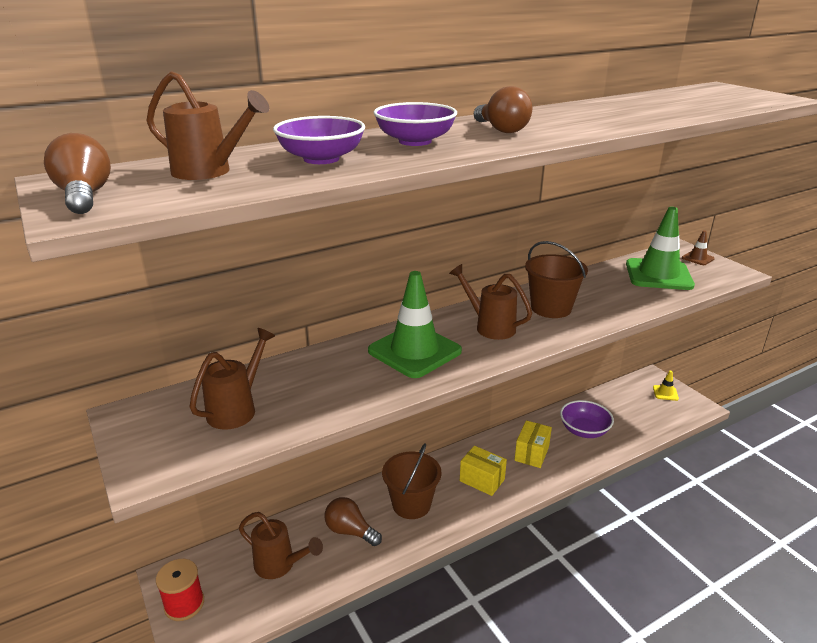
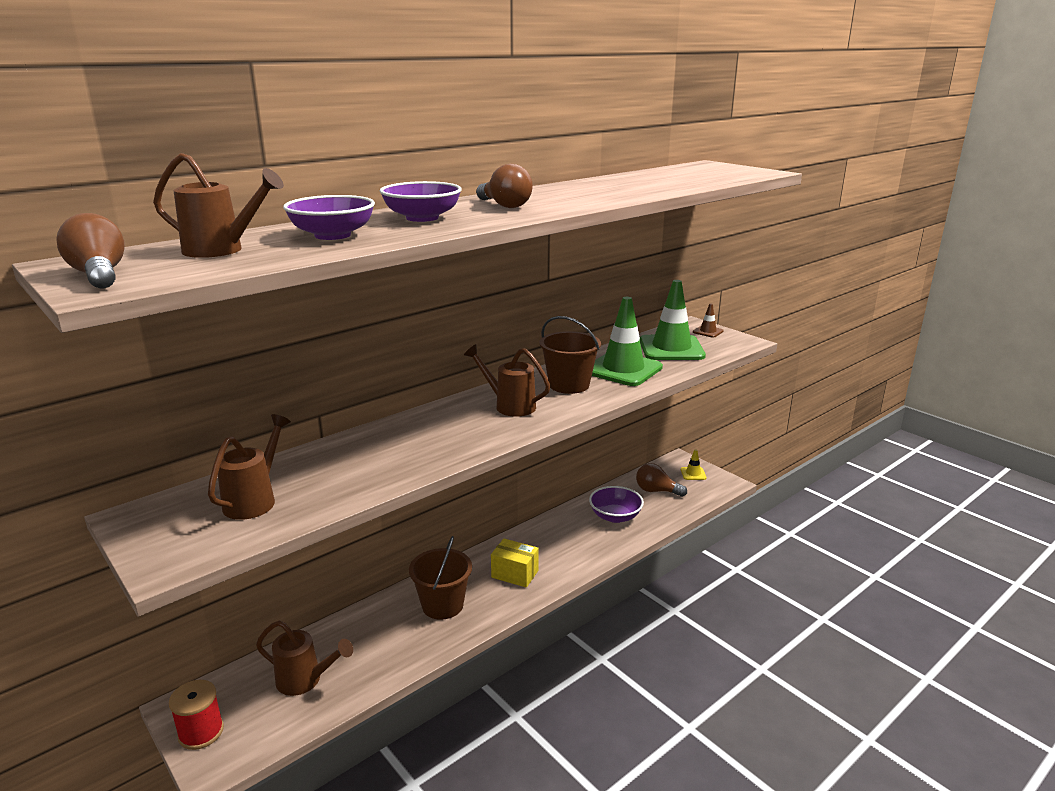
camera: 10 degrees left, 5 degrees down
(350, 531) = (379, 638): brown light bulb -> brown light bulb (656, 491)
(414, 351) = (435, 433): green traffic cone -> green traffic cone (623, 369)
(531, 453) = (564, 543): yellow box -> none

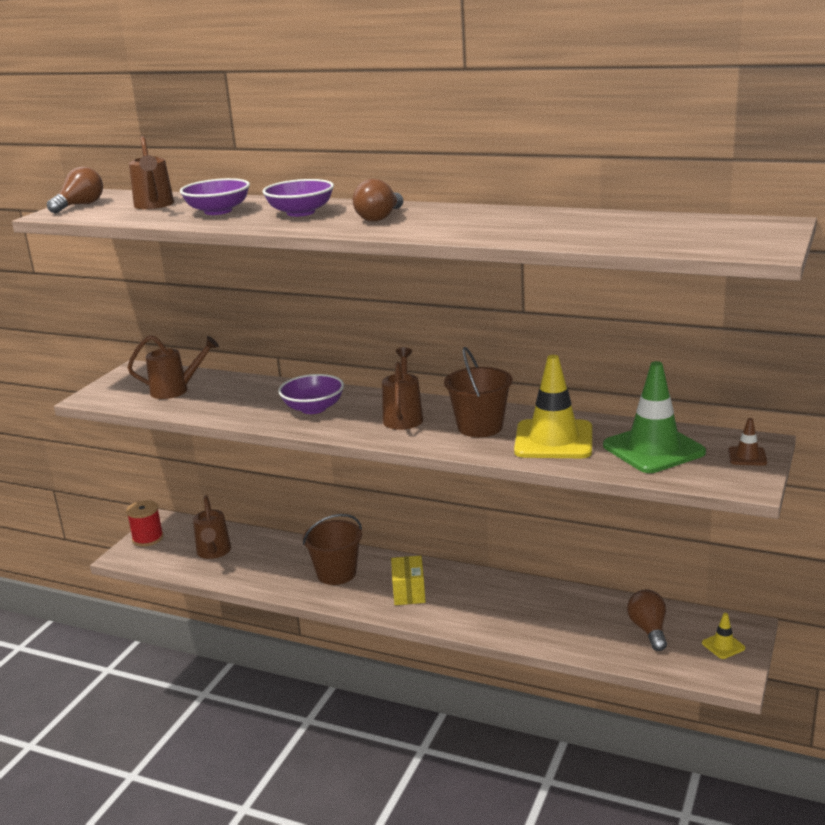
camera: 65 degrees right, 0 degrees up
(615, 516) = (563, 617): purple bowl -> purple bowl (313, 408)
(623, 369) = (553, 440): green traffic cone -> yellow traffic cone

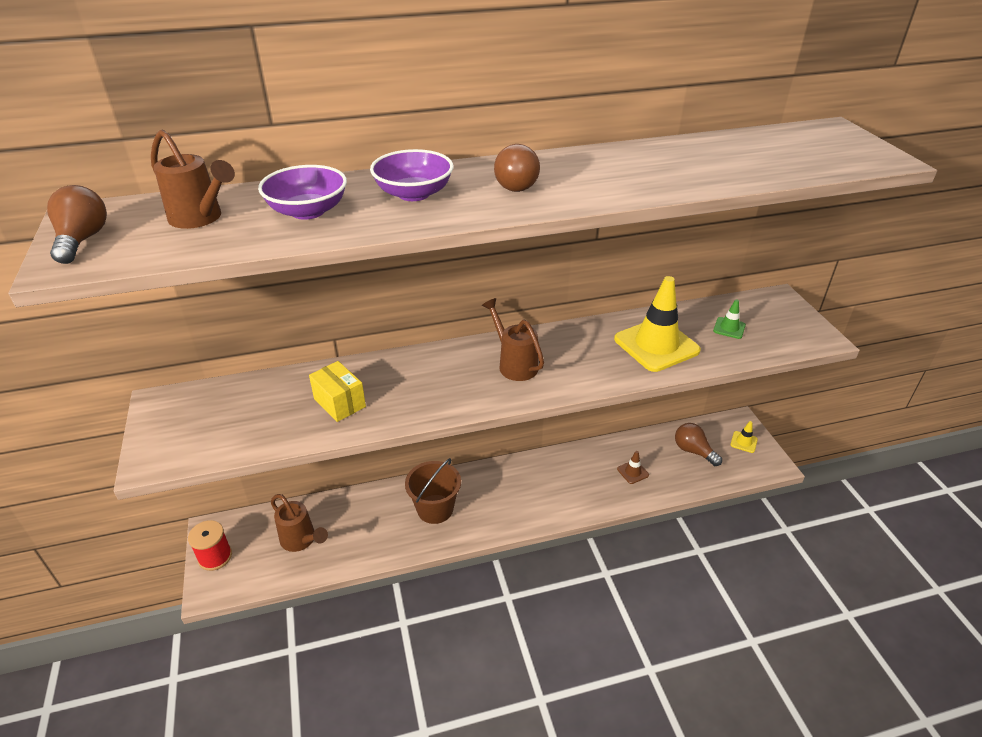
camera: 40 degrees left, 15 degrees up
(176, 390) = (247, 413): brown watering can -> none
(313, 408) = (422, 384): purple bowl -> none
(409, 592) = (510, 499): yellow box -> yellow box (339, 403)
(480, 427) = (588, 352): brown bucket -> none
(653, 449) = (729, 328): green traffic cone -> green traffic cone, size x0.44
(747, 456) = (788, 313): brown traffic cone -> brown traffic cone (633, 472)

